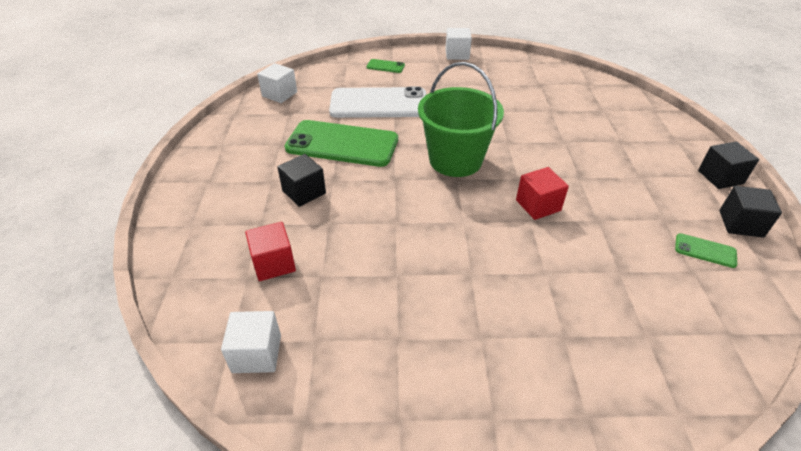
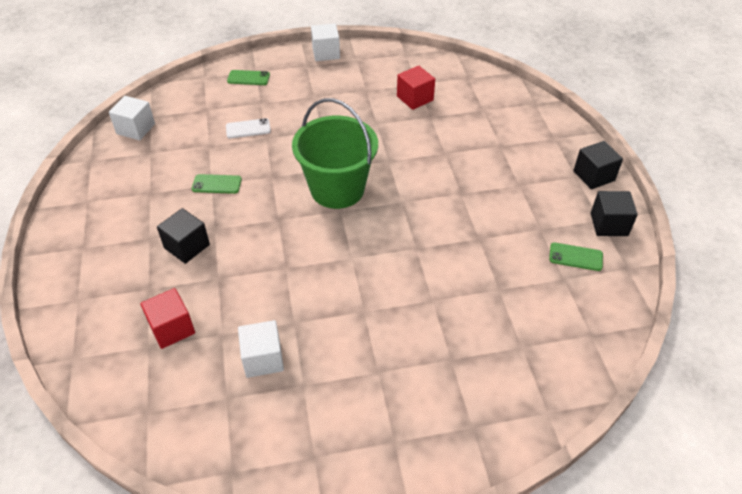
camera: 10 degrees left, 5 degrees up
(257, 353) = (175, 419): white cube -> white cube (263, 359)
(342, 144) = (217, 184): green phone -> green phone, size x0.42
(378, 104) = (248, 129): white phone -> white phone, size x0.42
(538, 205) = (422, 230): red cube -> red cube (415, 98)

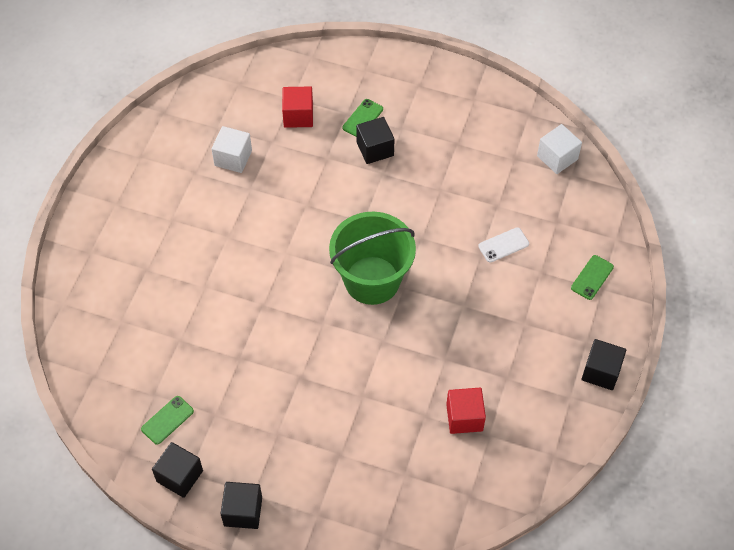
camera: 120 degrees right, 10 degrees up
(217, 184) = (437, 193): green phone -> green phone (363, 118)
(248, 129) = (503, 245): white phone -> white phone turned 45 degrees clockwise
(326, 53) = (601, 372): white cube -> black cube

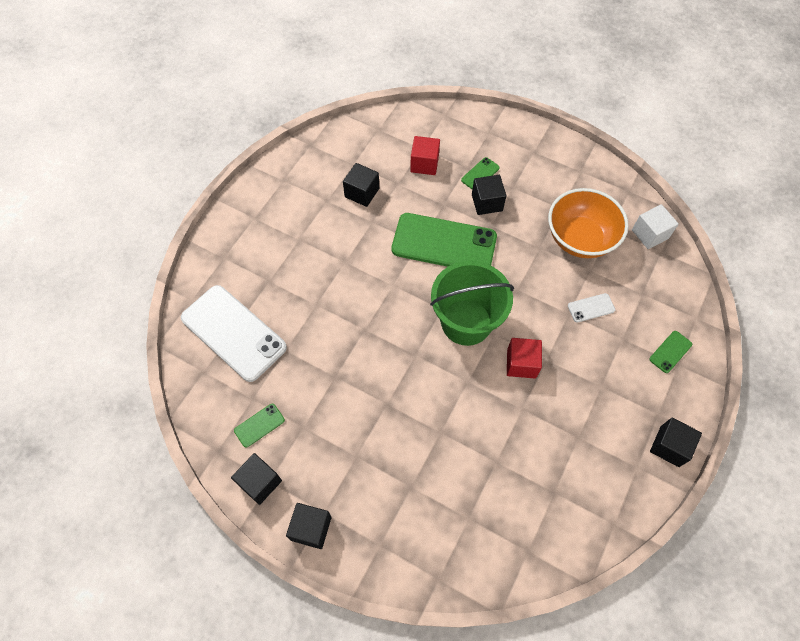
camera: 10 degrees right, 5 degrees up
(119, 330) = (233, 333): none -> white phone
(233, 158) = (362, 193): white cube -> black cube
(334, 200) = (444, 243): none -> green phone
(464, 417) = (533, 470): red cube -> red cube (521, 363)
(482, 173) = (580, 238): none -> orange bowl

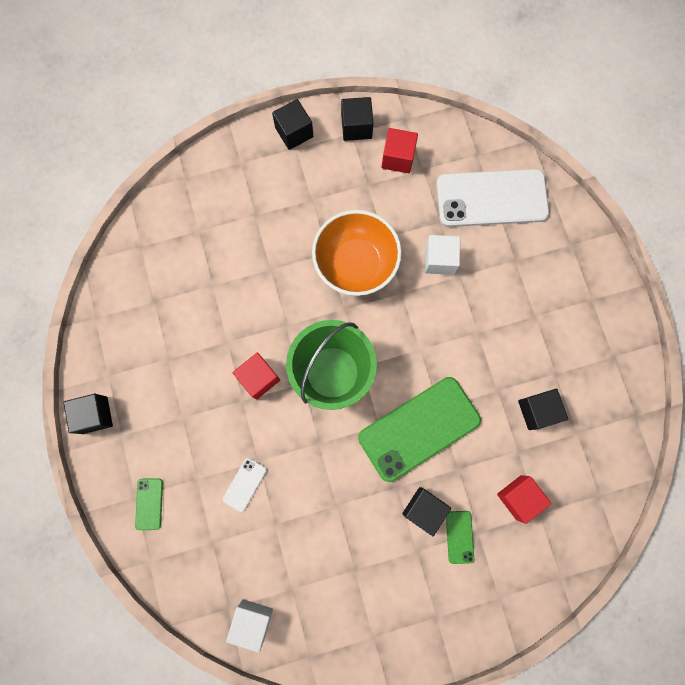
camera: 135 degrees right, 15 degrees up
(259, 425) = (398, 158): green phone -> red cube
(316, 326) = (439, 260): none -> white cube
(580, 238) = (310, 551): orange bowl -> orange bowl (356, 263)

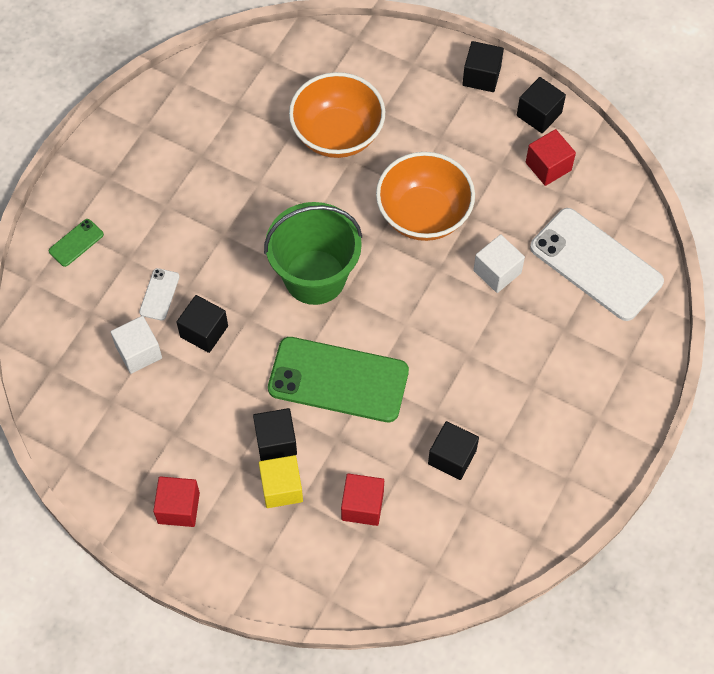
camera: 45 degrees right, 15 degrees down
(95, 415) = (105, 146): black cube -> black cube (204, 331)
(243, 258) = (337, 134): none -> orange bowl
(245, 484) = (159, 294): white phone -> white phone turned 60 degrees counterclockwise
(252, 620) = (60, 393): white cube -> white cube (139, 352)
(259, 378) = (253, 229): red cube -> red cube (178, 508)
(459, 537) = (281, 488): green phone -> yellow cube

